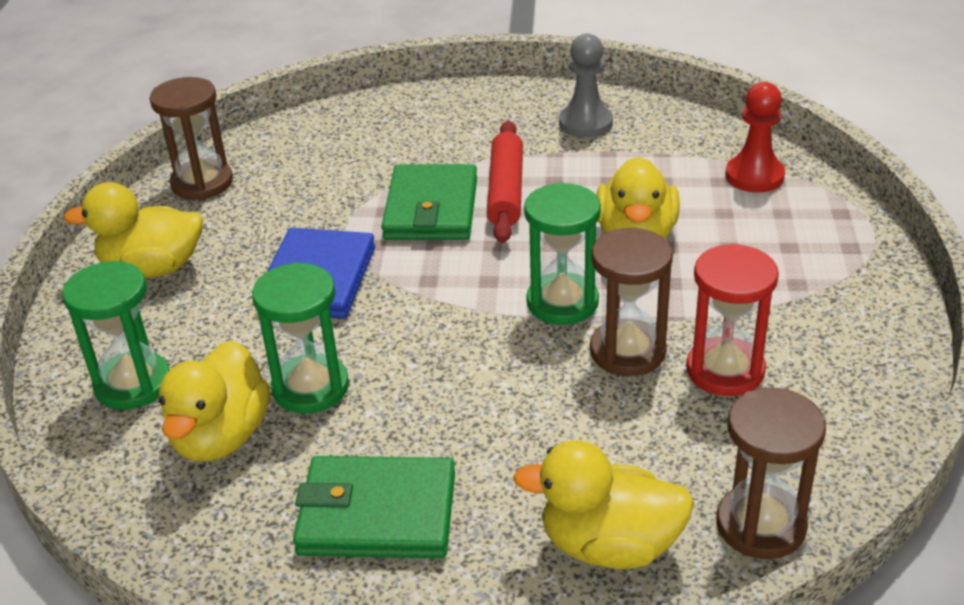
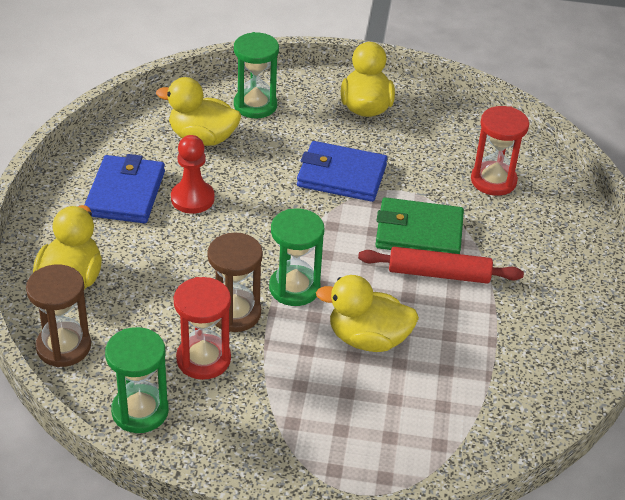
camera: 90 degrees right, 5 degrees up
(202, 183) = (464, 124): brown hourglass -> none
(310, 387) = (235, 171): green hourglass -> green hourglass (140, 411)
(323, 158) = (493, 181): none -> red hourglass
(377, 514) = (125, 193): green wallet -> blue wallet
(585, 123) = (542, 334): grey pawn -> none
(754, 176) = (448, 431): red pawn -> red pawn (192, 198)

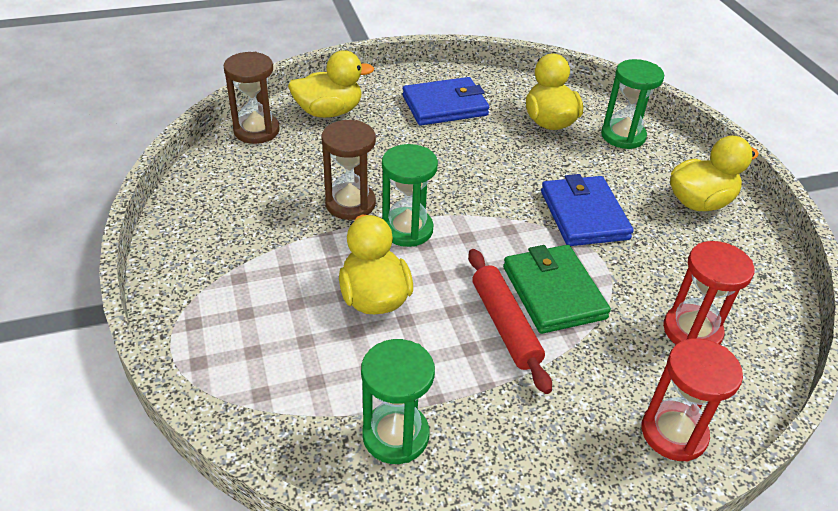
camera: 65 degrees right, 0 degrees up
(140, 411) = (209, 188): green hourglass -> green hourglass (395, 435)
(192, 198) = (469, 139): red pawn -> none
(203, 359) = (285, 203): red hourglass -> red hourglass (673, 433)

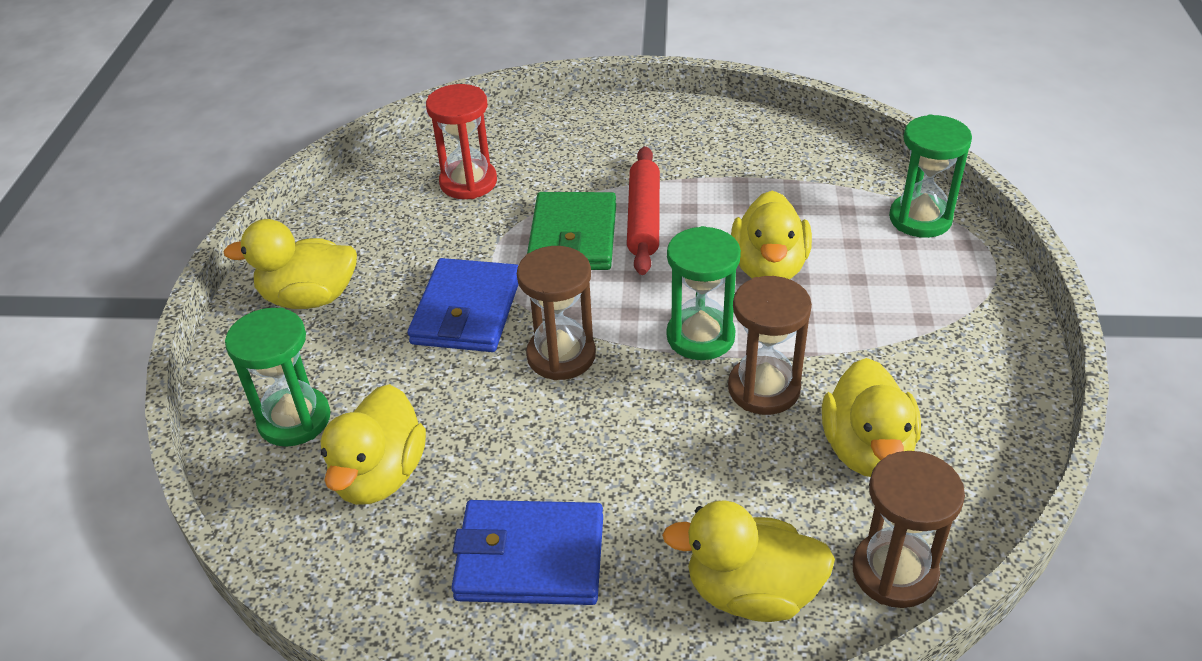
camera: 155 degrees left, 0 degrees up
(276, 181) = (866, 450): none -> yellow duck
(395, 435) = (785, 163): green hourglass -> green hourglass (920, 219)
(496, 198) = (561, 356): none -> brown hourglass
(673, 433) = (557, 126): red hourglass -> none

